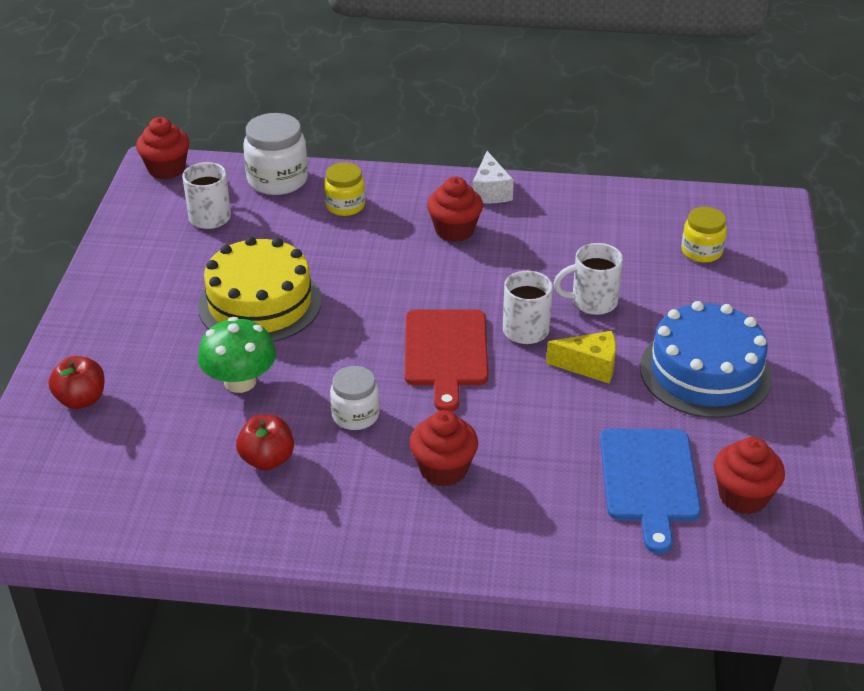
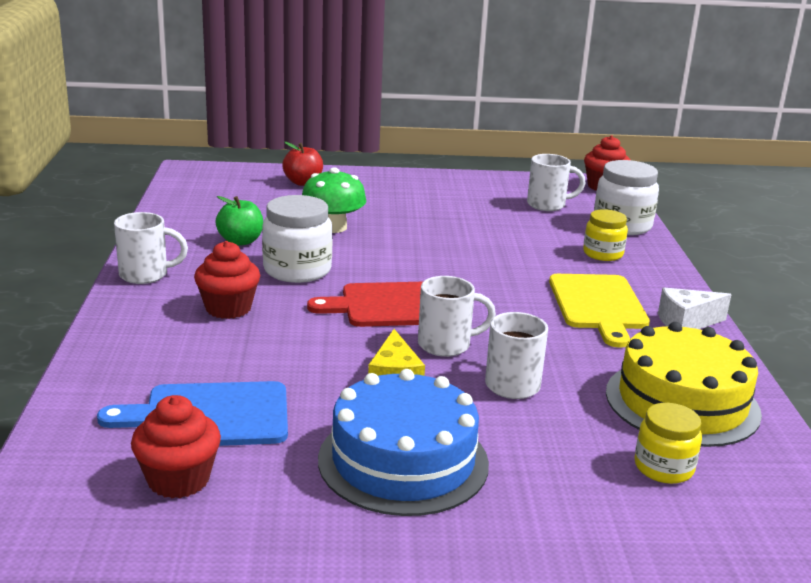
camera: 80 degrees right, 15 degrees down
(260, 303) = (436, 228): yellow cake -> yellow cake (682, 402)
(267, 459) = (240, 241): red apple -> green apple
(352, 539) = (146, 275): none -> white mug
(355, 415) = (297, 270): white jar -> white jar, size x1.57
(454, 230) = (598, 305): red cupcake -> yellow cutting board

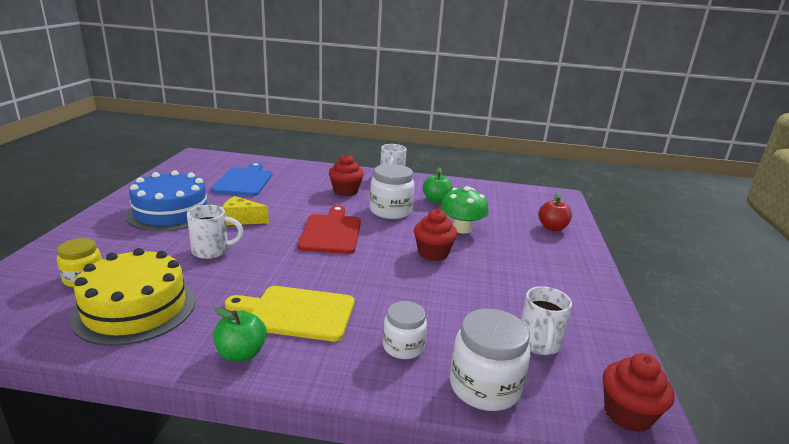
camera: 100 degrees right, 0 degrees up
(178, 480) = (203, 174): red cupcake -> red cupcake (433, 253)
(446, 345) = (271, 240): white mug -> none
(603, 254) = (403, 347): yellow jar -> white jar
(686, 323) = (241, 354): white cheese -> green apple

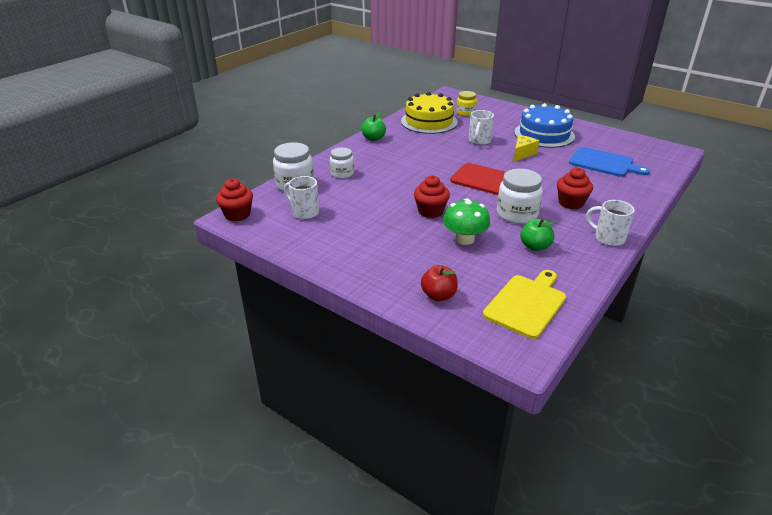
camera: 120 degrees right, 10 degrees up
(297, 313) = (395, 154): yellow cutting board -> yellow cutting board (526, 304)

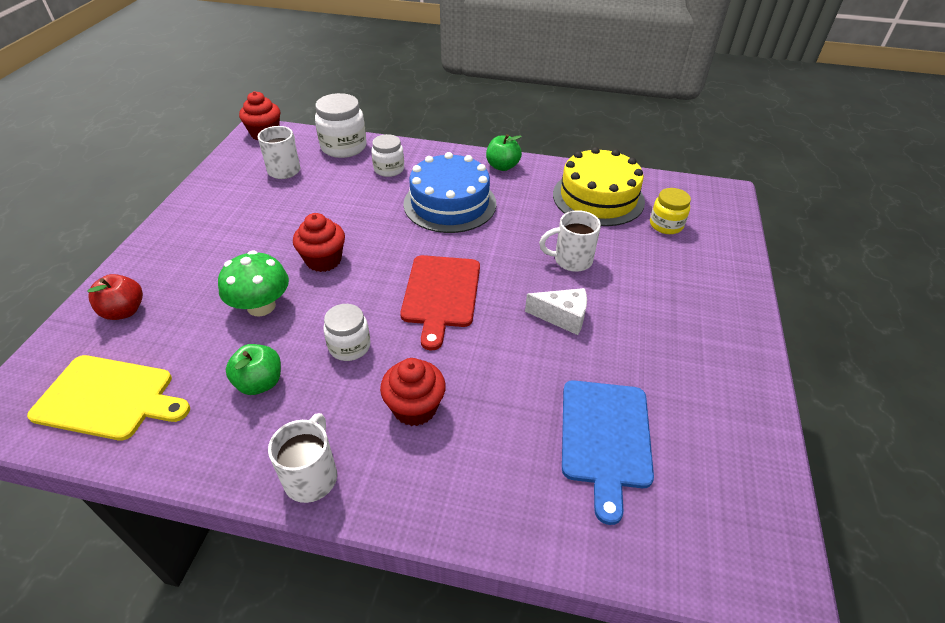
camera: 65 degrees right, 10 degrees up
(517, 214) = (349, 346): white jar -> white jar, size x0.64
(522, 153) = (562, 317): yellow cheese -> white cheese
(544, 134) = (664, 332): blue cake -> blue cake (450, 203)

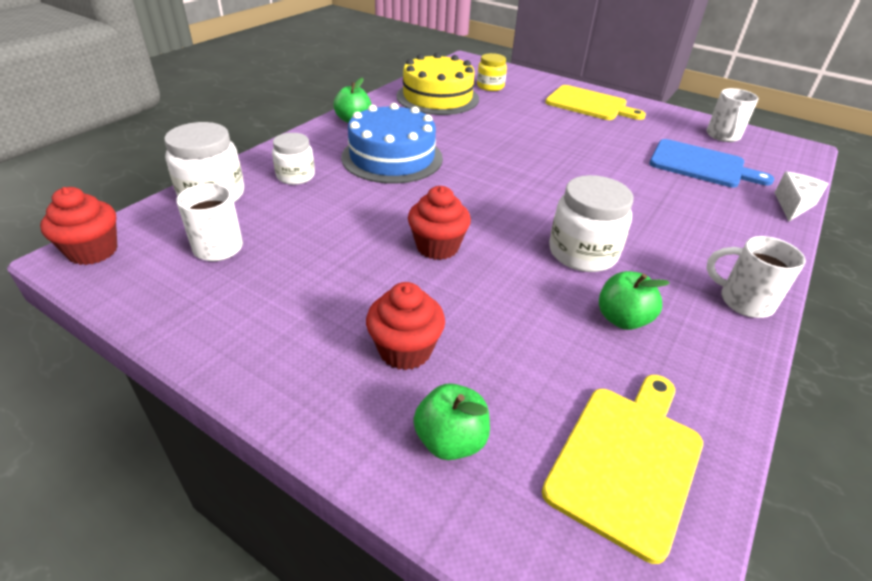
camera: 70 degrees left, 5 degrees down
(124, 311) = (450, 440): red apple -> green apple
(261, 306) = (497, 303): green mushroom -> none
(349, 346) = (582, 253): white jar -> white jar, size x1.57
(415, 408) = (666, 233): red cupcake -> red cupcake (405, 350)
(441, 294) = (528, 191): red cutting board -> none
(562, 317) = (578, 148): white cheese -> white cheese (793, 205)
(571, 260) = (512, 128): white mug -> white mug (723, 136)
(699, 312) = (589, 104): none -> yellow cutting board

